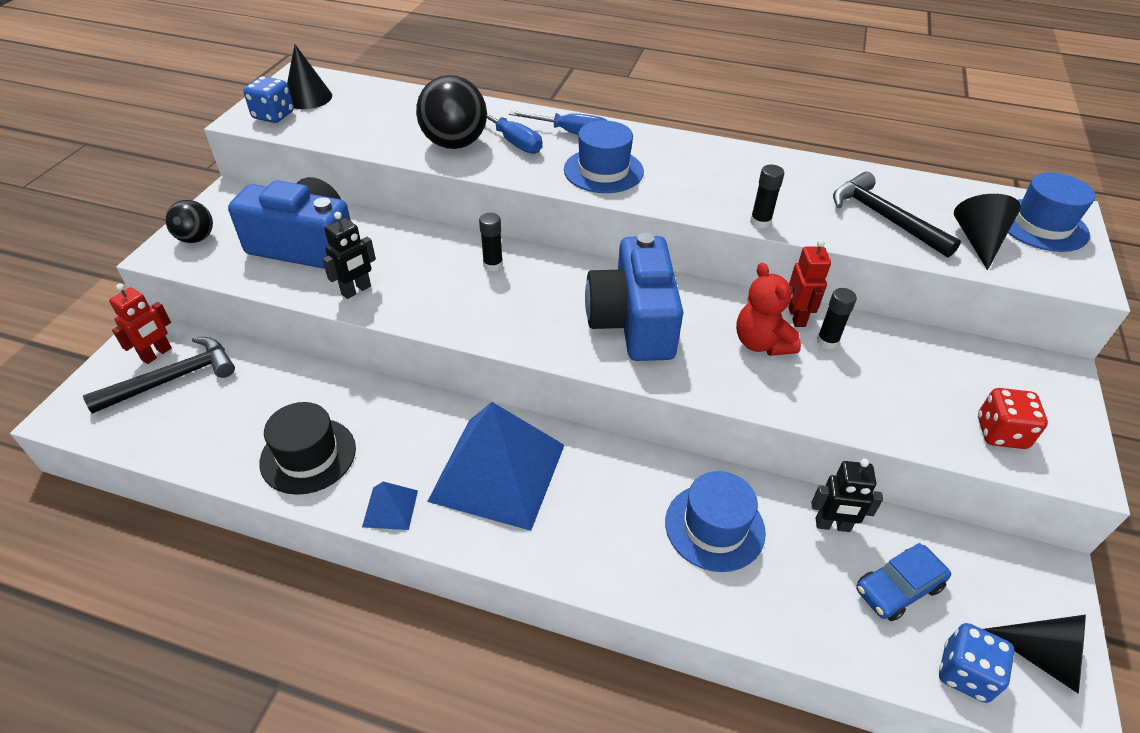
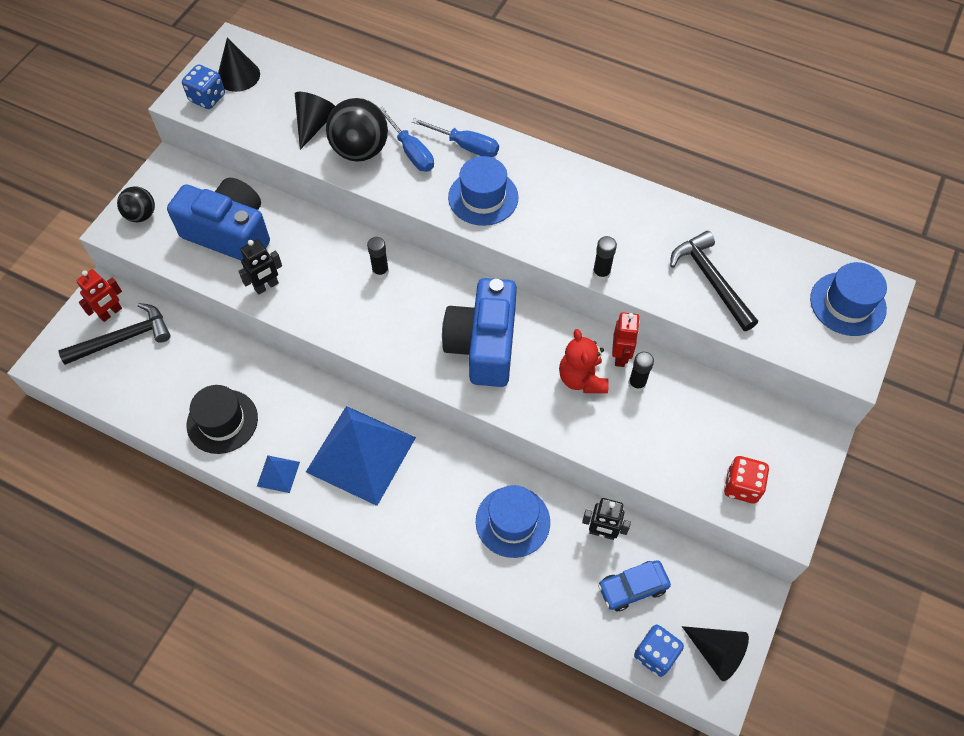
camera: 10 degrees right, 15 degrees up
(978, 241) = (782, 315): black cone -> black cone (314, 124)

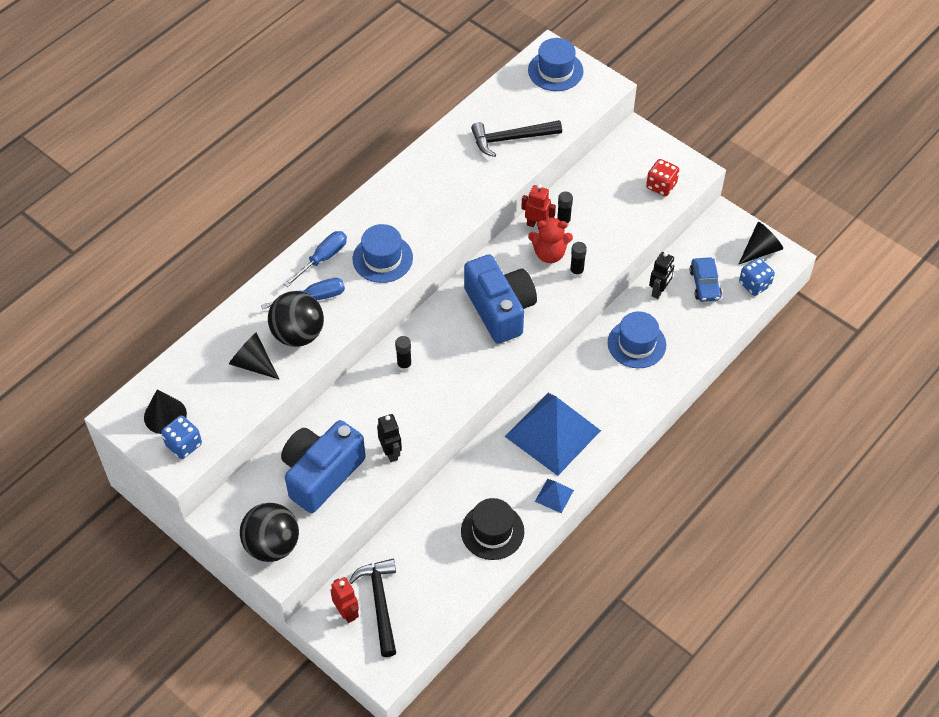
camera: 75 degrees left, 5 degrees down
(141, 215) = (272, 545): black ball -> black ball, size x1.68
(483, 345) = (500, 309): blue camera -> blue camera turned 135 degrees counterclockwise
(601, 273) = (483, 201): black glue stick -> black glue stick (576, 272)

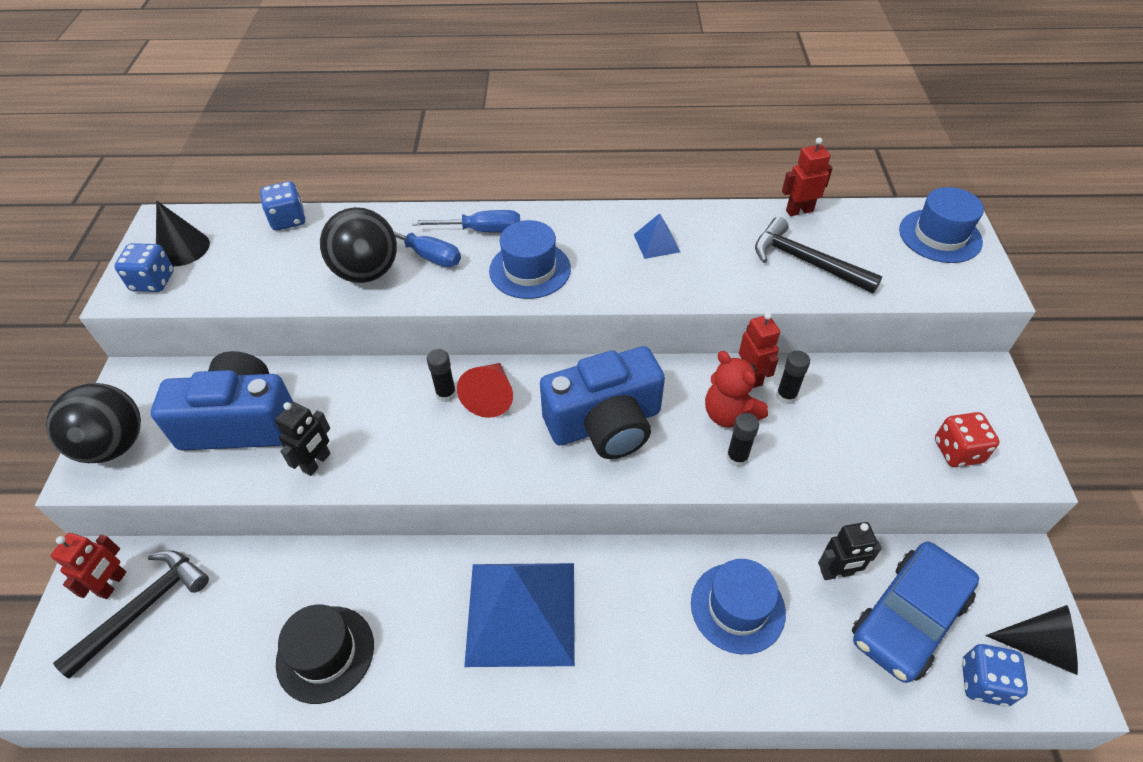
camera: 50 degrees right, 5 degrees down
(199, 347) = (288, 220): none -> blue dice
(253, 363) = (299, 265): black cone -> none
(428, 346) = (490, 396): none -> red cone
(473, 109) = (799, 211): none -> red robot
(500, 309) = (605, 423): blue camera -> blue camera turned 45 degrees clockwise
(554, 495) = (431, 686): blue pyramid -> blue pyramid (656, 243)
(704, 284) = (908, 618): blue car -> blue car, size x1.70

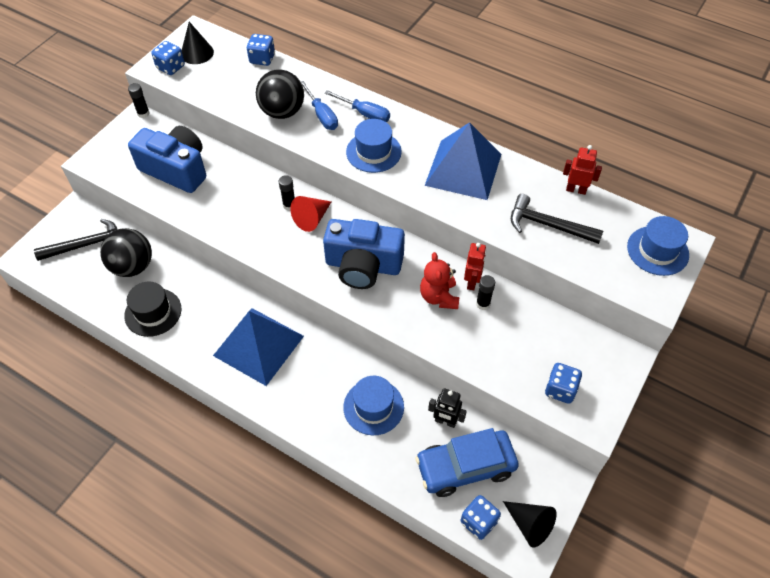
camera: 30 degrees right, 5 degrees up
(113, 584) = (79, 225): red robot -> none
(114, 445) = (110, 152): black ball -> black ball (133, 266)
(317, 462) = (199, 210): black robot -> none
(656, 243) = (463, 169): blue pyramid -> blue pyramid, size x2.40
(737, 458) = (422, 323): black glue stick -> black glue stick (143, 113)
(806, 262) = (548, 225): black hammer -> black hammer turned 45 degrees counterclockwise
(957, 451) = (560, 389): red dice -> blue dice

